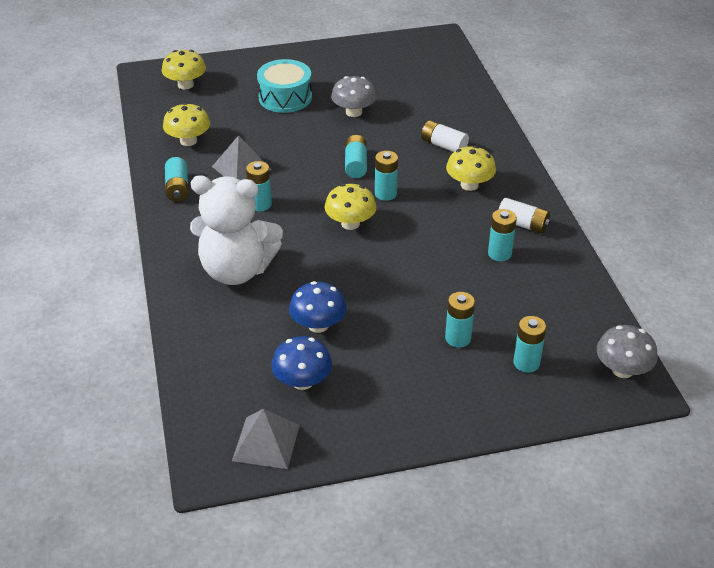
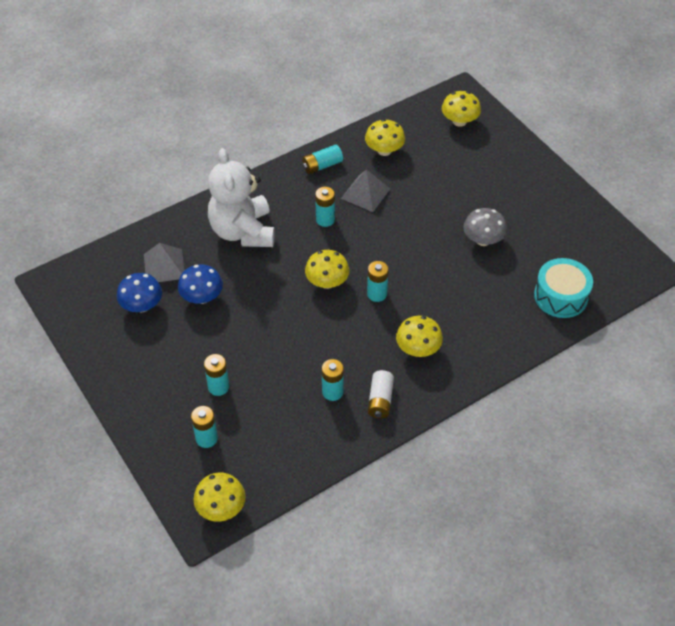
camera: 70 degrees right, 10 degrees up
(266, 442) = (80, 304): grey pyramid -> grey pyramid (164, 266)
(285, 97) = (478, 188): turquoise drum -> turquoise drum (560, 296)
(356, 164) = (407, 263): turquoise battery -> none
(444, 145) = (467, 316): white battery -> none
(622, 370) = (221, 507): grey mushroom -> yellow mushroom

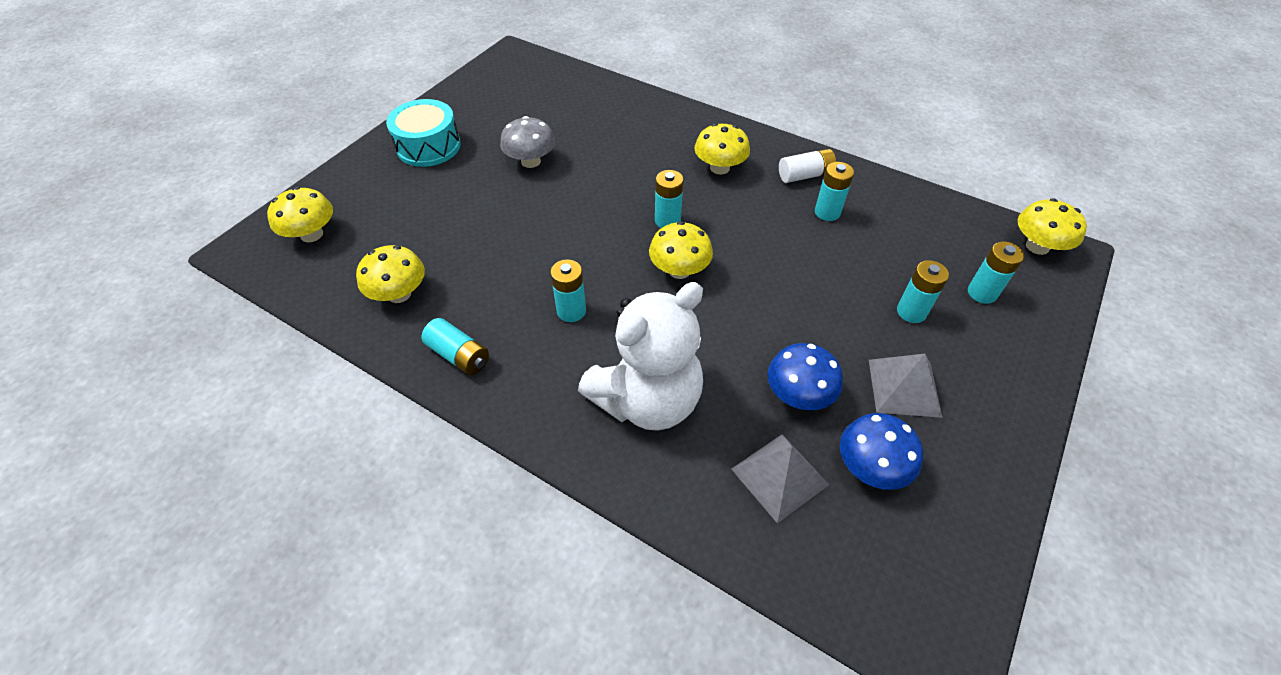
camera: 115 degrees left, 0 degrees up
(365, 193) = (498, 286): grey pyramid -> grey pyramid (904, 387)
(560, 296) = (581, 95): turquoise drum -> turquoise drum (428, 146)

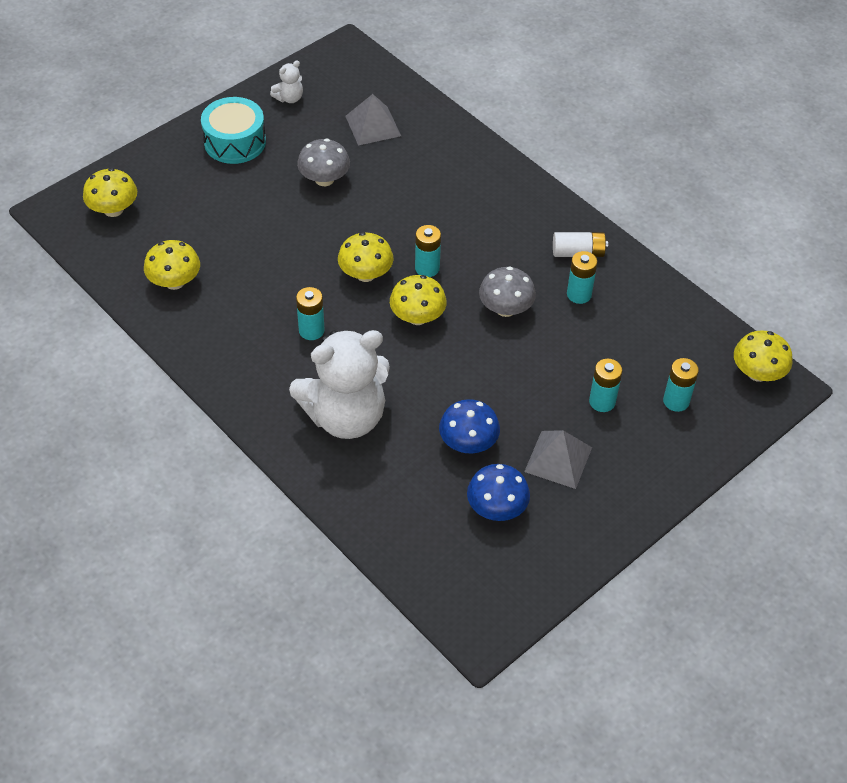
camera: 15 degrees right, 0 degrees up
(459, 355) = (209, 345): turquoise battery -> none
(471, 100) = (289, 98): none -> white teddy bear
(719, 168) = (500, 226): yellow mushroom -> yellow mushroom (365, 274)
(764, 241) = (505, 308): none -> grey mushroom
(779, 476) = (423, 496): grey pyramid -> grey pyramid (373, 125)

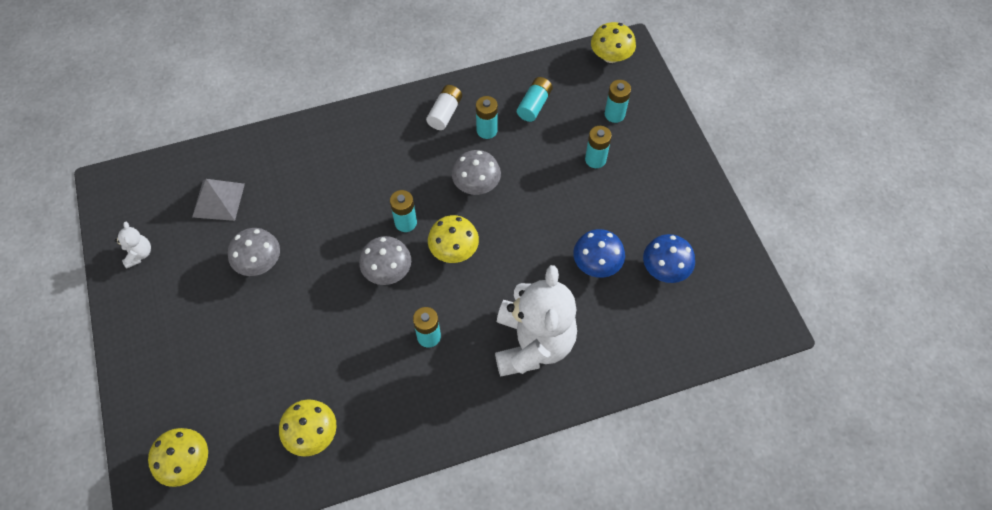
camera: 65 degrees left, 10 degrees up
(235, 142) = (165, 320): turquoise drum -> none
(365, 274) = (387, 271): yellow mushroom -> grey mushroom
(558, 459) = (636, 210): grey pyramid -> none
(639, 324) = (534, 105): none -> turquoise battery

